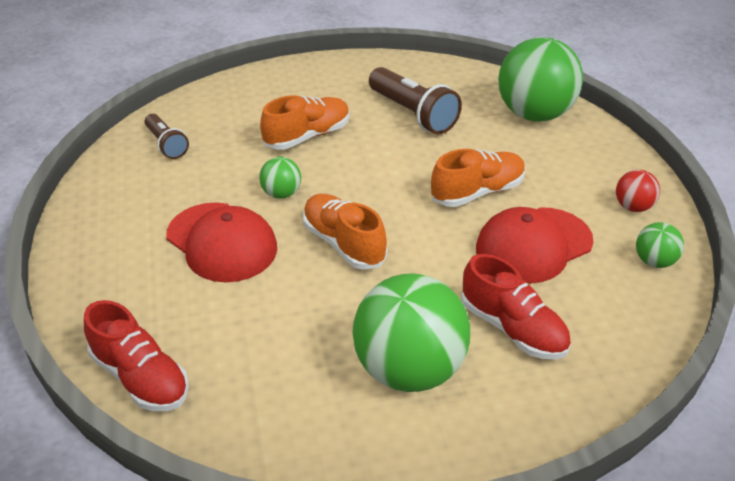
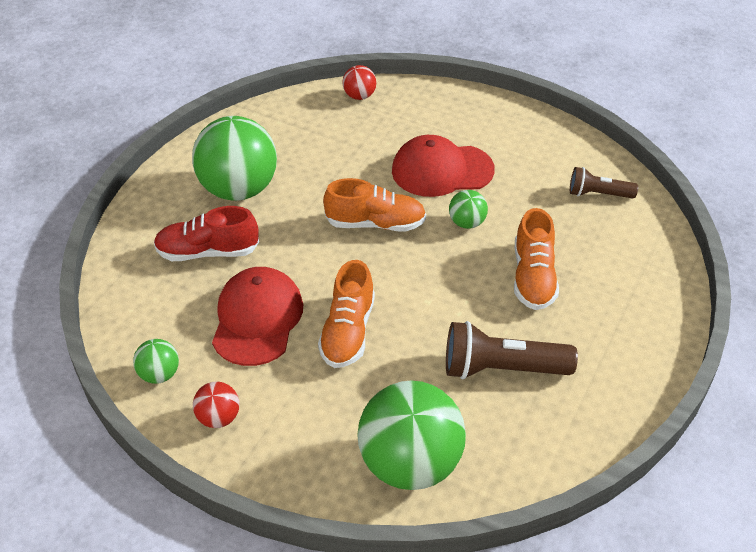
camera: 130 degrees right, 5 degrees up
(141, 378) = (359, 96): red shoe -> red ball

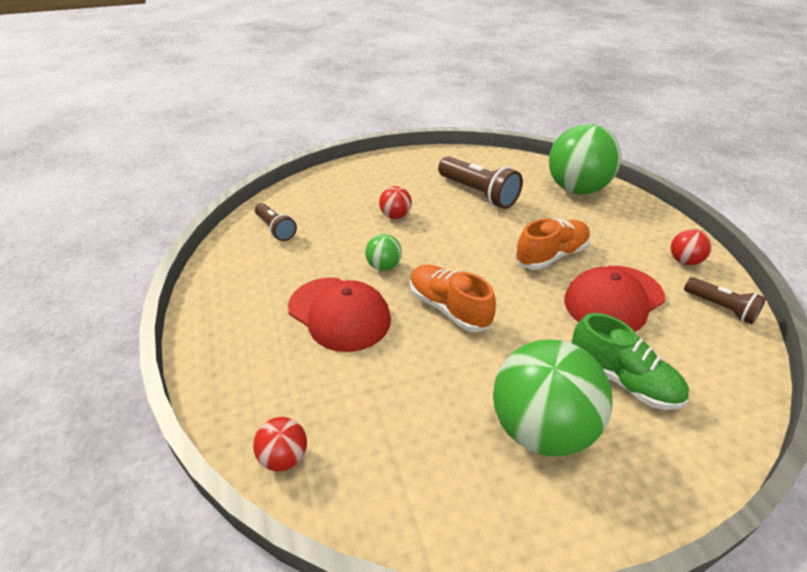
camera: 135 degrees left, 5 degrees down
(159, 374) = (721, 308): green ball -> brown flashlight
(207, 252) = (622, 380): red shoe -> green shoe
(533, 277) = (395, 216): orange shoe -> red ball

